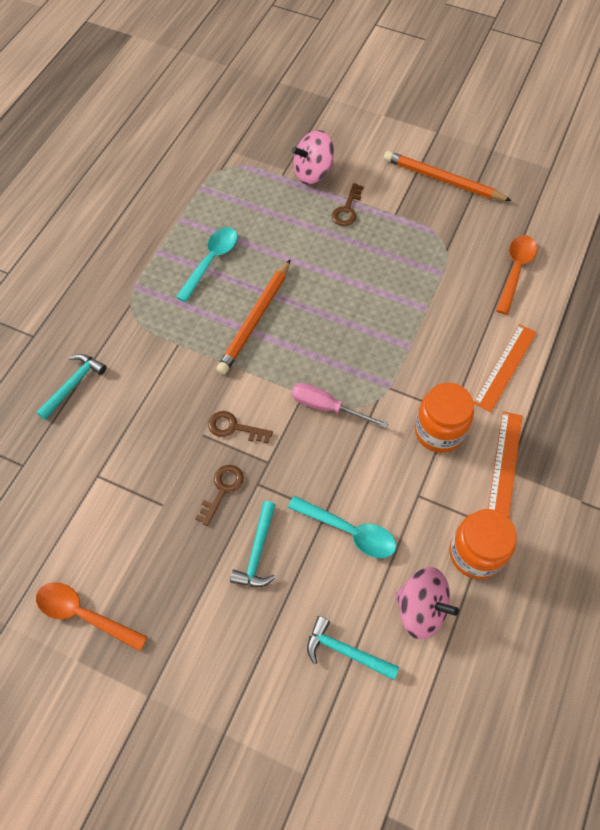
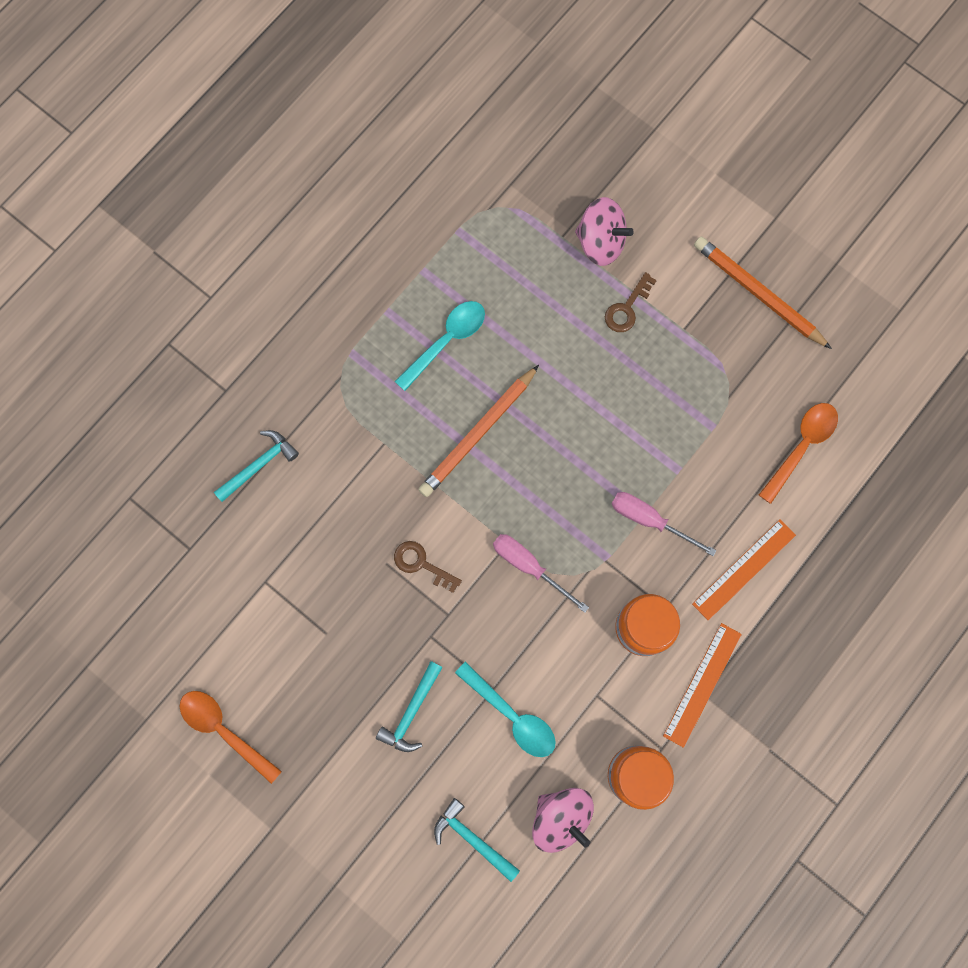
camera: 15 degrees right, 15 degrees up
(222, 489) = (392, 633): brown key -> none
(313, 172) = (600, 242): pink spinning top -> pink spinning top turned 150 degrees counterclockwise
(415, 349) = (649, 520): none -> pink screwdriver

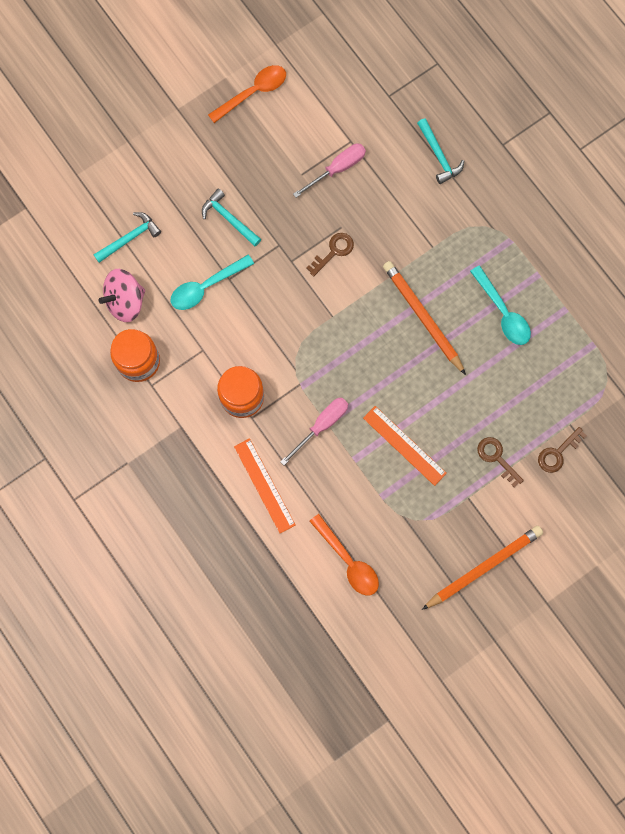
camera: 105 degrees right, 0 degrees up
(529, 566) = (311, 327): pink screwdriver -> pink screwdriver (337, 169)
(600, 242) = (558, 453): pink spinning top -> brown key
(702, 684) = (188, 428): orange ruler -> orange ruler (404, 445)

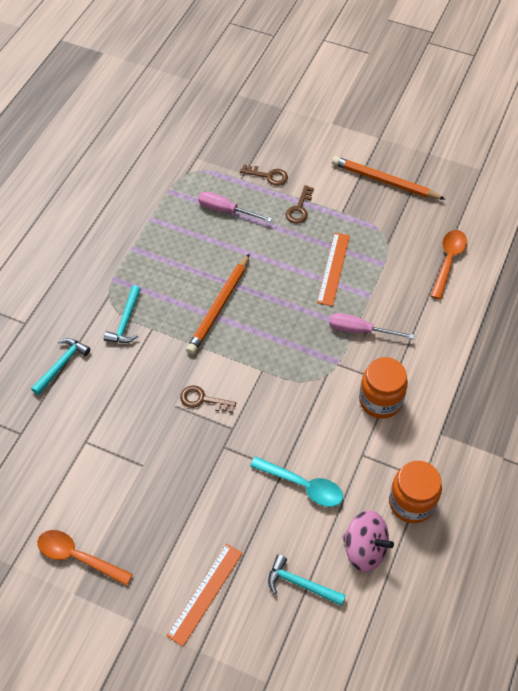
camera: 120 degrees left, 20 degrees down
(229, 219) = (225, 503): turquoise hammer -> turquoise hammer (126, 321)
(264, 485) = (438, 345): orange ruler -> orange ruler (205, 593)
(337, 169) = (120, 438): pink screwdriver -> pink screwdriver (226, 210)
(502, 312) = (179, 256): turquoise spoon -> none

